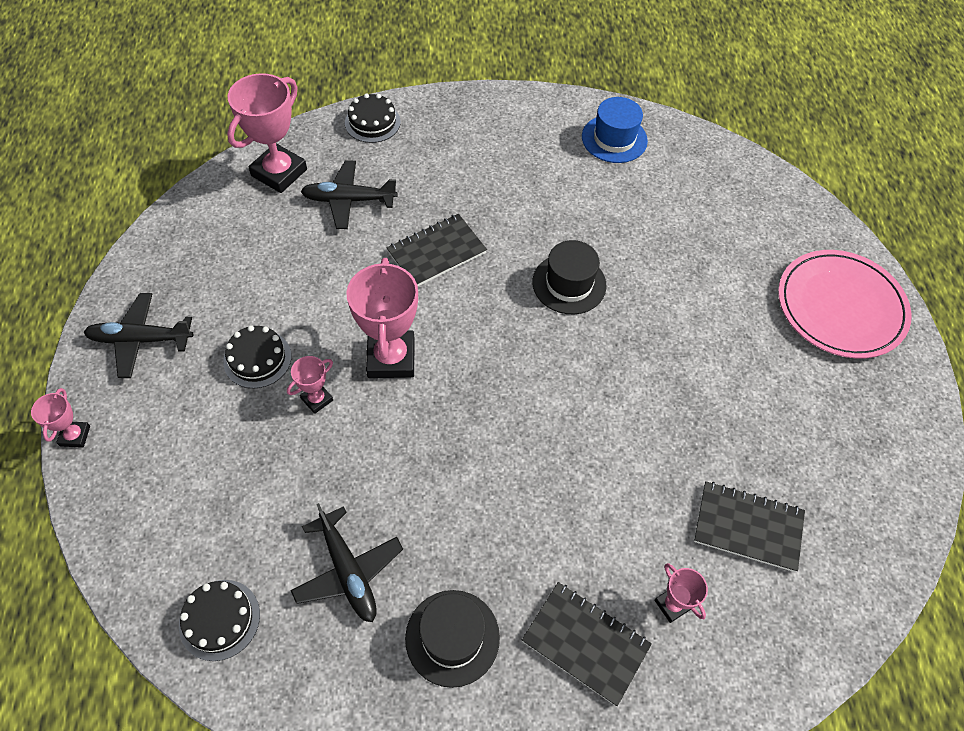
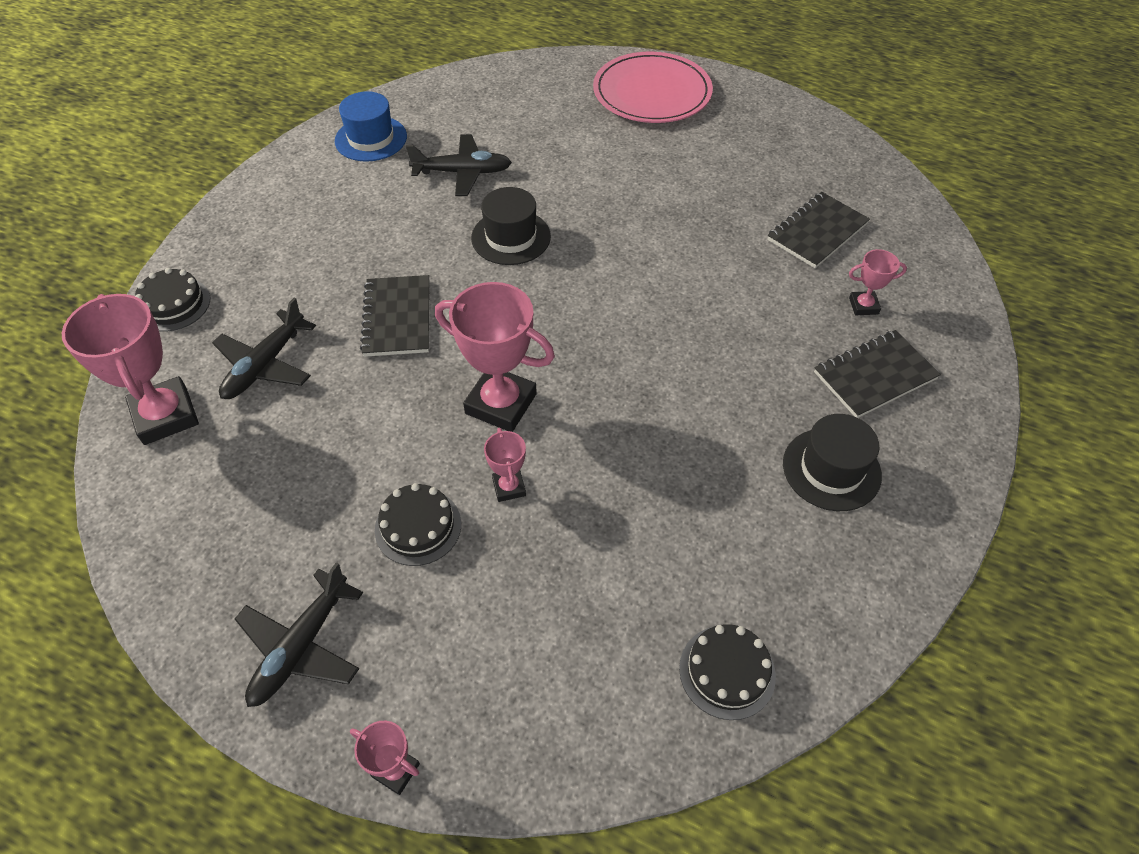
camera: 60 degrees left, 5 degrees down
(348, 571) = (726, 530): black plane -> black plane (463, 172)

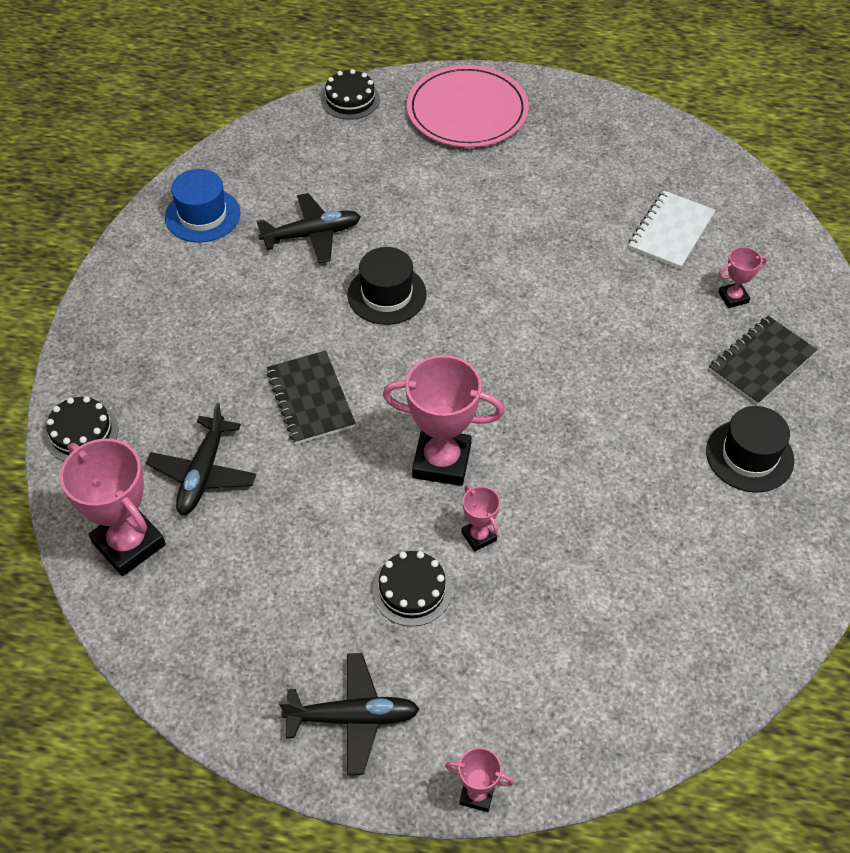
camera: 15 degrees left, 0 degrees up
(301, 647) = (353, 717): black plane -> black plane turned 105 degrees counterclockwise
(727, 671) = (717, 647): black cake -> black cake (350, 99)
(817, 232) = (671, 232): black notebook -> white notebook

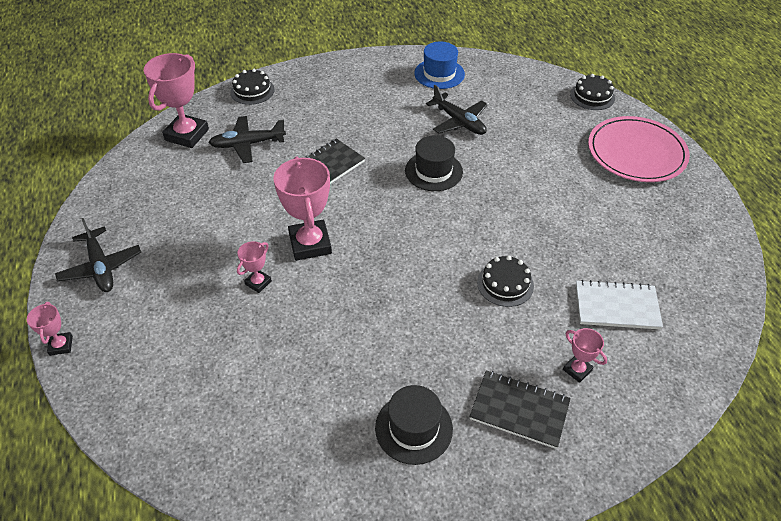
camera: 65 degrees right, 5 degrees down
(412, 590) = (202, 263): black cake -> black cake (505, 284)

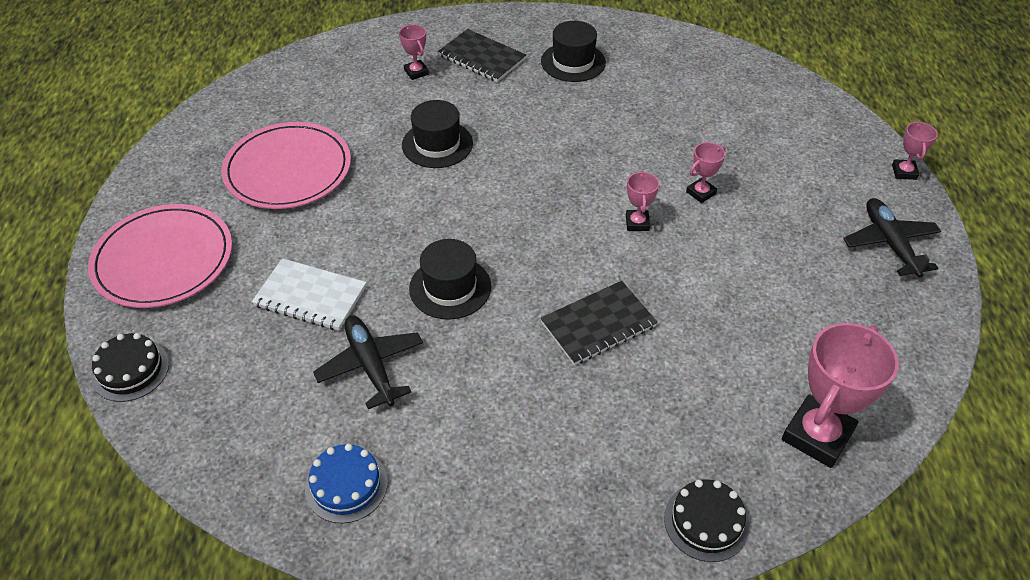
camera: 165 degrees left, 0 degrees up
(247, 144) = (714, 393): black plane -> none
(310, 244) = (637, 223): pink trophy -> pink trophy, size x0.49
(439, 74) = (346, 485): blue hat -> blue cake
(505, 284) = (437, 144): black cake -> black hat
(612, 233) = (288, 169): none -> pink plate
(616, 306) = (343, 107): white notebook -> white notebook (310, 296)

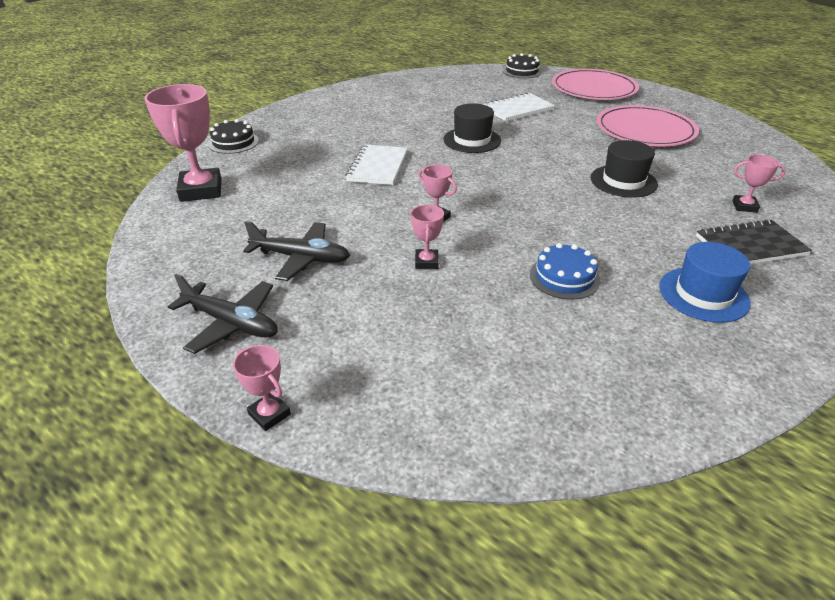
camera: 130 degrees right, 10 degrees down
(346, 485) = (393, 89): blue cake -> blue cake (564, 277)
(370, 365) = (449, 109): black plane -> black plane (301, 258)
(573, 62) = (703, 294): black hat -> blue hat
(598, 324) = (378, 166): black notebook -> white notebook

